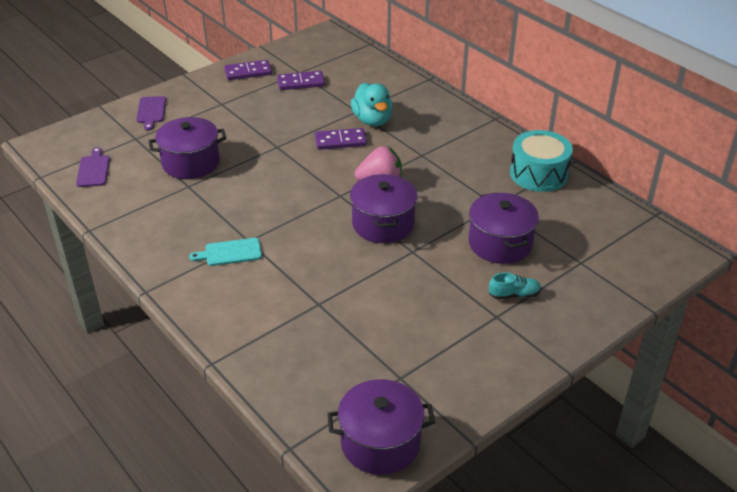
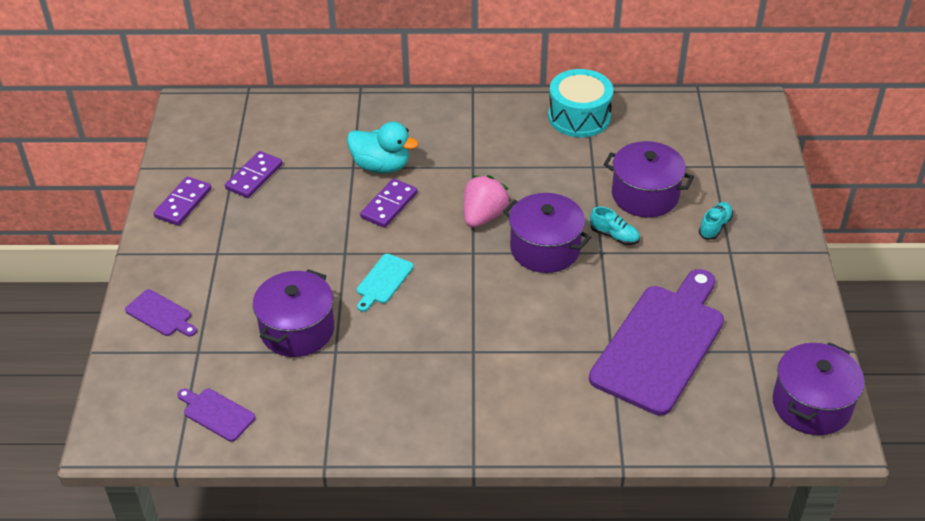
camera: 50 degrees left, 5 degrees up
(230, 252) = (478, 373): turquoise cutting board -> turquoise cutting board (383, 281)
(353, 326) = (661, 344): none -> purple cutting board
(437, 249) = (614, 236): none -> turquoise shoe

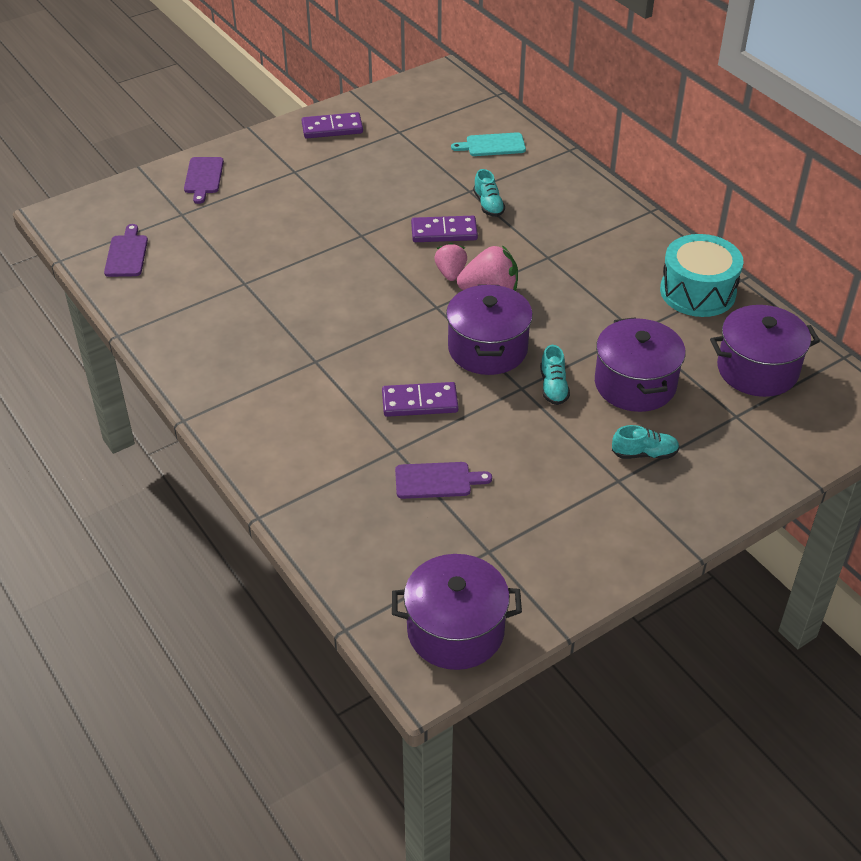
camera: 55 degrees right, 0 degrees up
(254, 177) = (400, 147): purple domino -> purple domino (419, 402)
(297, 330) = (250, 252): purple pot -> purple pot (757, 370)
(381, 166) = (488, 205): turquoise duck -> turquoise shoe
(383, 281) = (349, 271): turquoise cutting board -> turquoise cutting board (492, 145)
(441, 226) = (450, 273): none -> pink strawberry
(661, 344) = (437, 481): purple cutting board -> purple cutting board, size x0.43

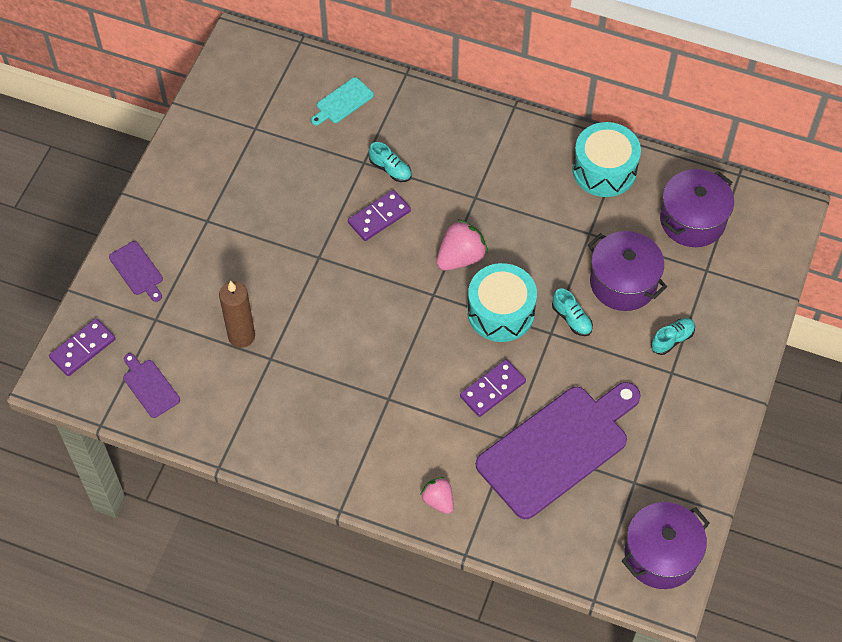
camera: 35 degrees left, 15 degrees up
(237, 257) = (241, 336): none -> brown candle
(332, 128) = (197, 155): purple domino -> purple domino (83, 349)
(437, 481) = (557, 448): purple cutting board -> purple cutting board, size x2.35
(450, 273) = (417, 256): pink strawberry -> pink strawberry (438, 500)
(487, 349) = (500, 312): purple pot -> turquoise drum

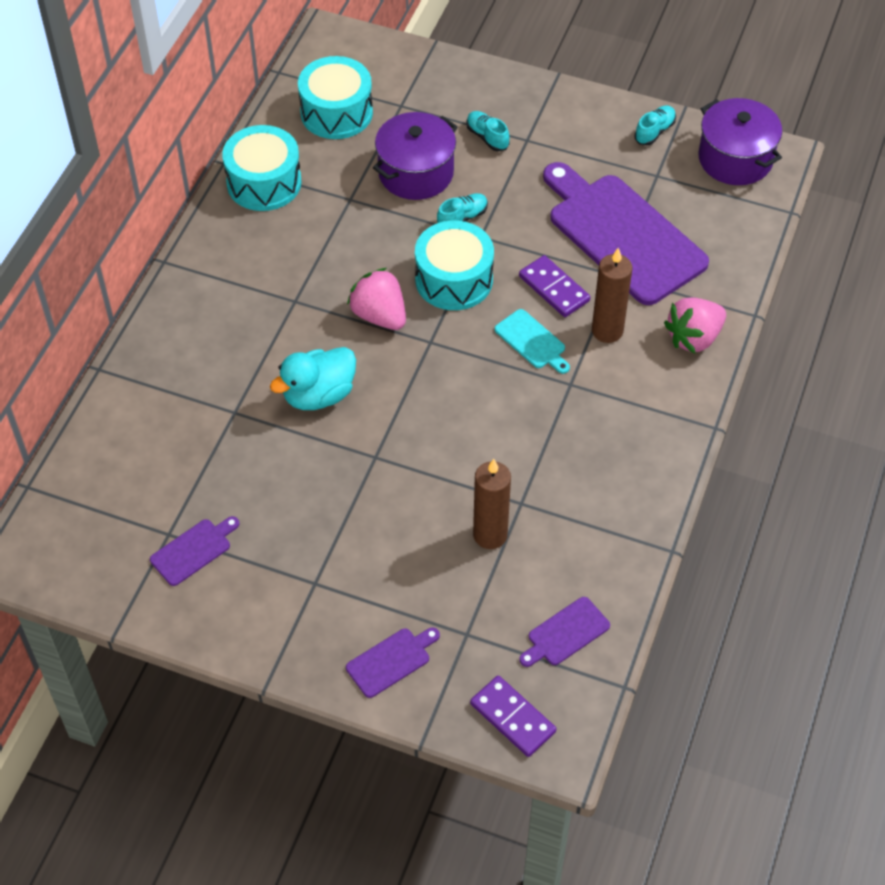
camera: 90 degrees left, 5 degrees down
(240, 144) = (193, 550): none -> purple cutting board
(342, 102) = (136, 436): turquoise cutting board -> turquoise cutting board (532, 341)
(379, 217) = (318, 395): purple domino -> turquoise duck
(390, 169) = (247, 384): turquoise shoe -> turquoise shoe (654, 131)
(438, 500) = (694, 338): pink strawberry -> pink strawberry, size x1.57
(445, 430) = (607, 331): none -> brown candle
(692, 220) = (336, 112): purple pot -> turquoise drum

